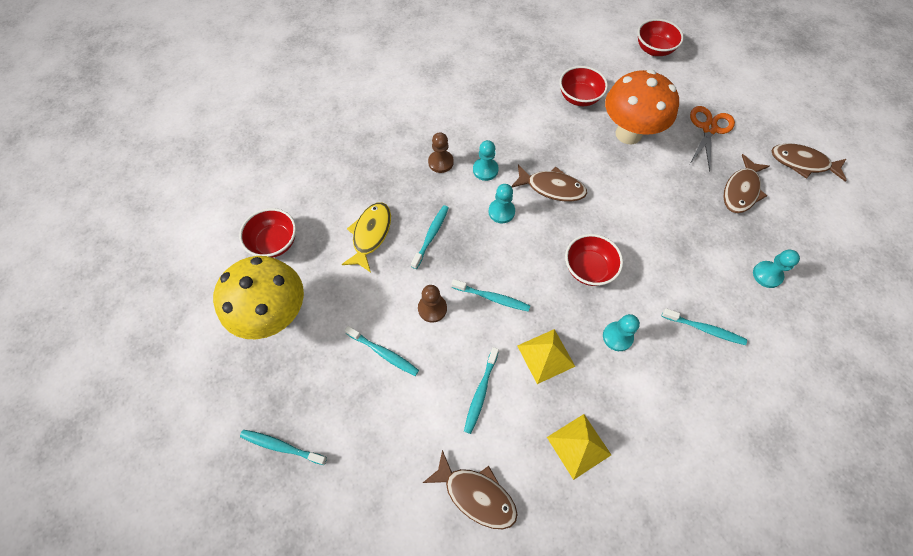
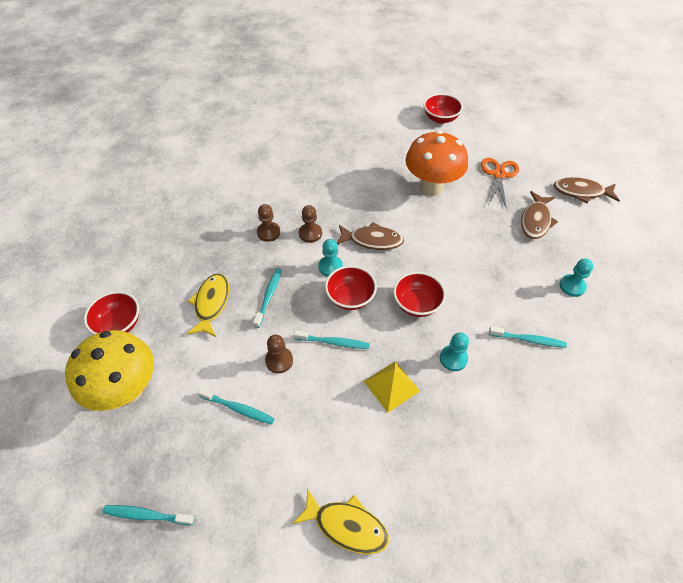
camera: 10 degrees left, 10 degrees down
(476, 494) = (346, 525): brown fish -> yellow fish
(481, 392) = (336, 429): turquoise toothbrush -> none
(485, 170) = (310, 233): turquoise pawn -> brown pawn
(579, 98) = (383, 164): red bowl -> red bowl (350, 297)
(579, 446) = (436, 462): yellow pyramid -> none

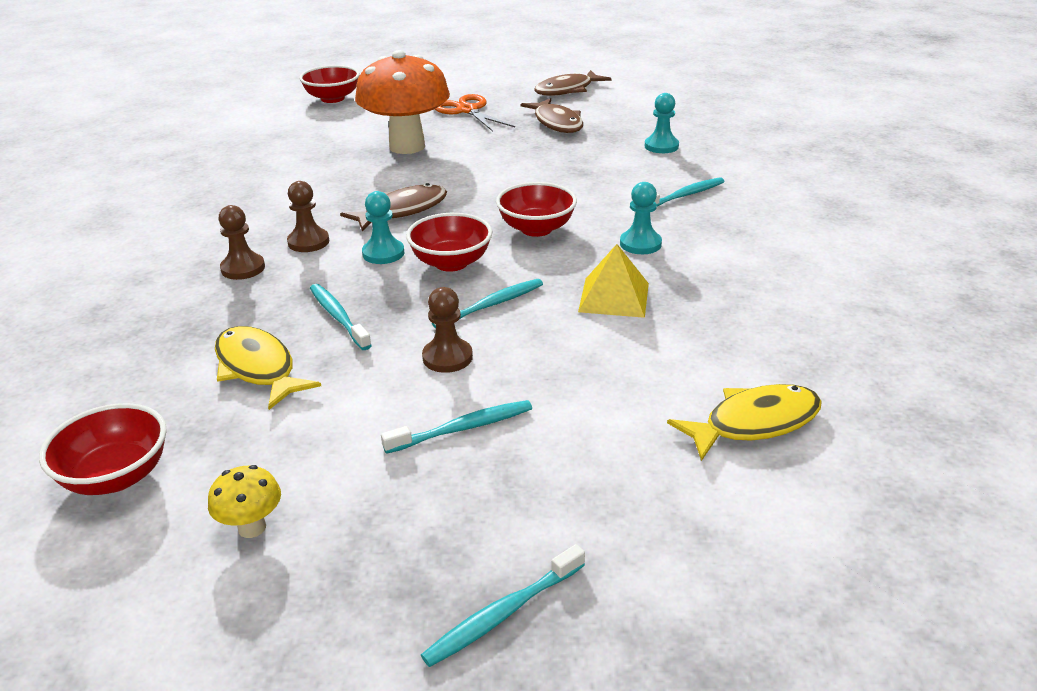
camera: 45 degrees left, 20 degrees down
(127, 391) = (252, 527): yellow mushroom -> yellow mushroom, size x0.41

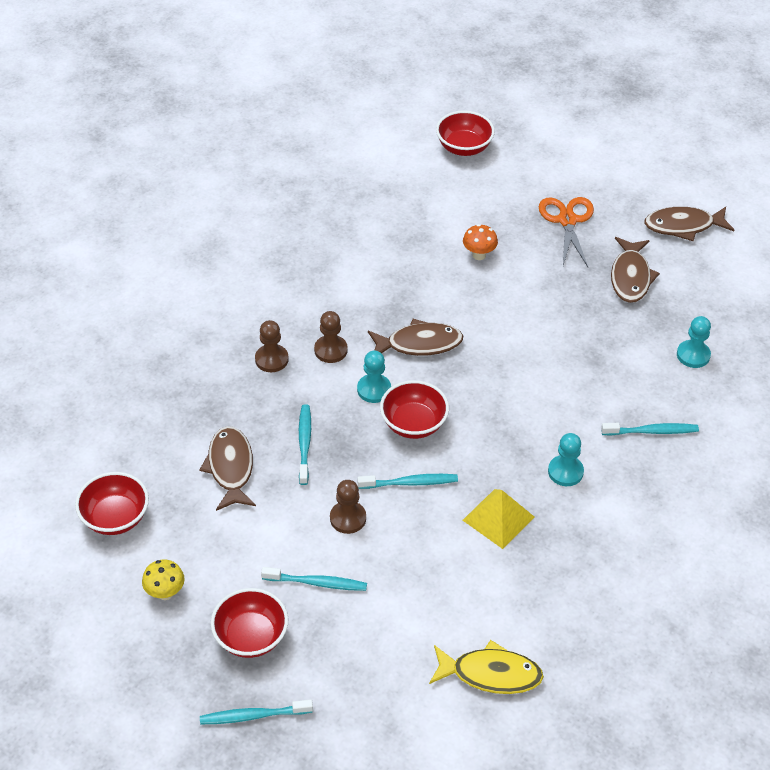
camera: 30 degrees right, 15 degrees up
(258, 368) = (230, 468): yellow fish -> brown fish
(407, 146) = (479, 255): orange mushroom -> orange mushroom, size x0.41
(536, 229) = (502, 415): red bowl -> red bowl (251, 637)

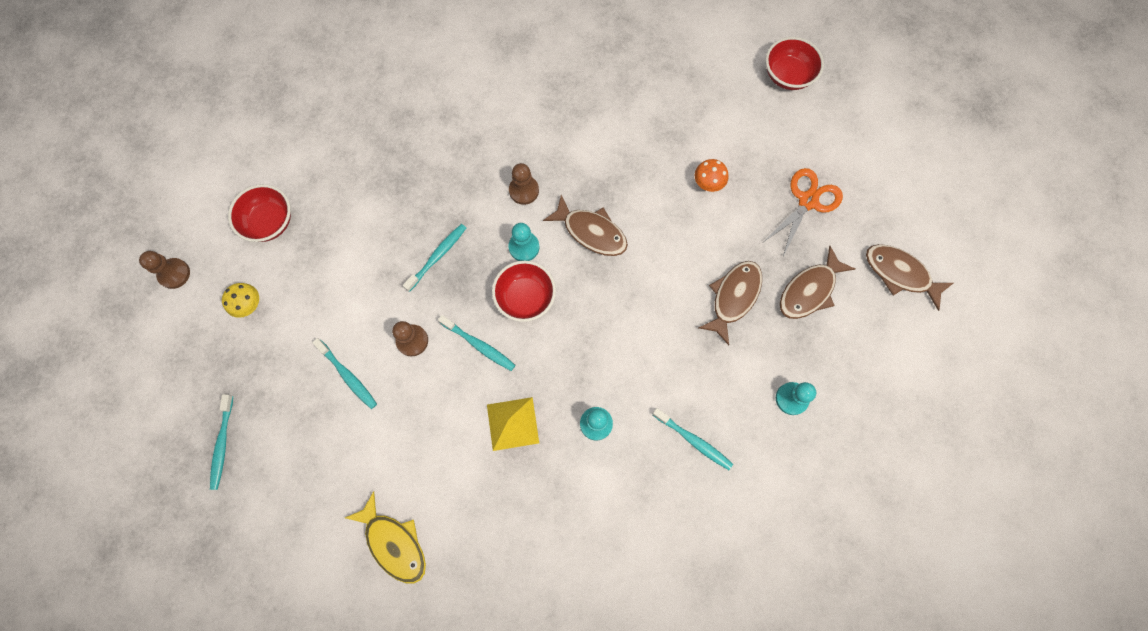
camera: 40 degrees right, 25 degrees up
(230, 468) = (373, 238): brown fish -> brown fish (733, 297)
(251, 637) = (272, 383): red bowl -> none
(253, 716) = (222, 444): turquoise toothbrush -> turquoise toothbrush turned 120 degrees counterclockwise
(271, 359) = (477, 168): brown pawn -> brown pawn (174, 274)

